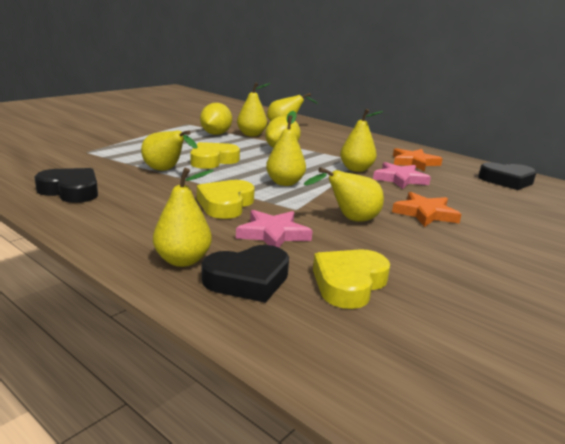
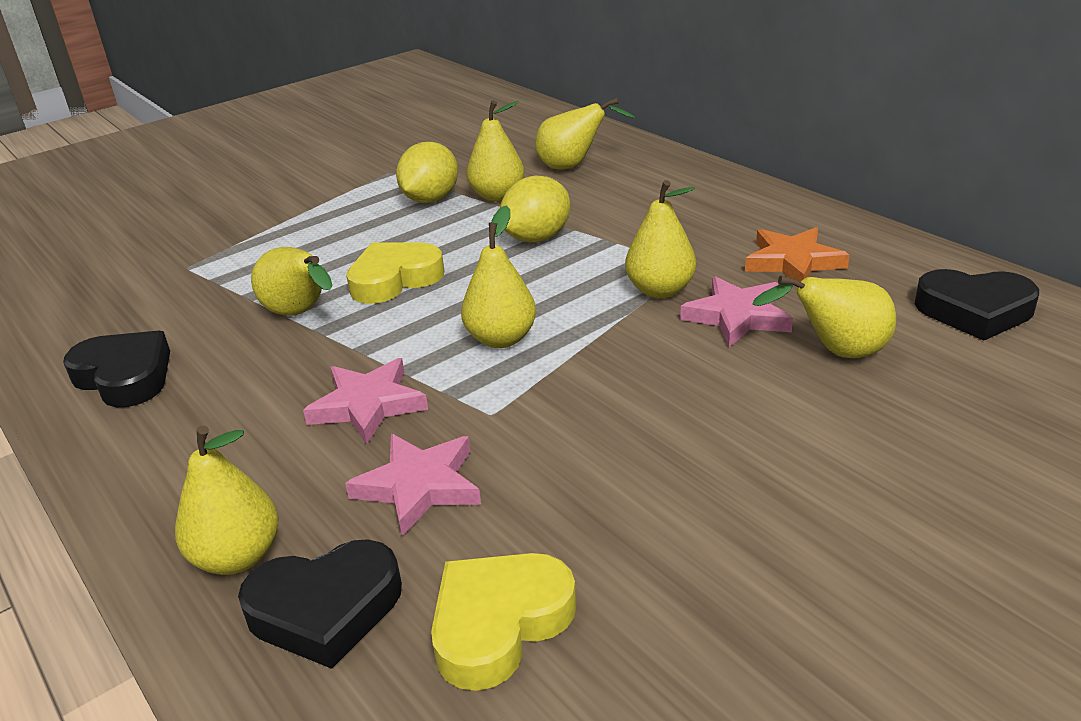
camera: 15 degrees right, 10 degrees up
(225, 204) = (368, 405): yellow heart -> pink star
(350, 220) = (580, 443): yellow pear -> yellow pear (836, 352)
(425, 213) = (741, 422): orange star -> none

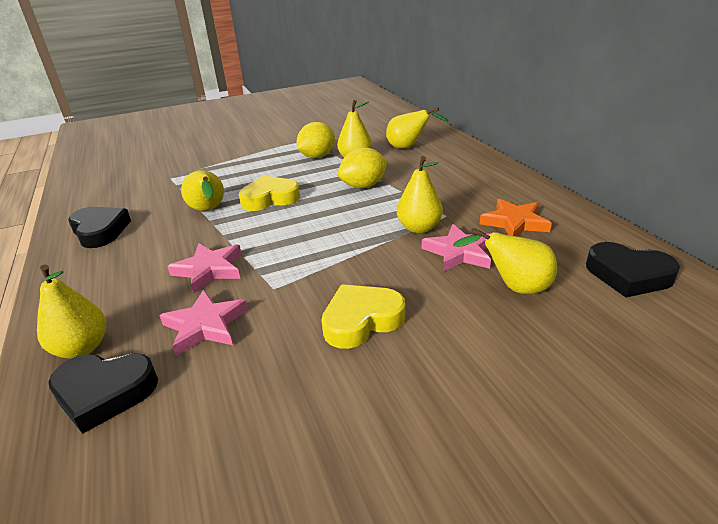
camera: 15 degrees right, 0 degrees up
(499, 623) = (194, 429): yellow heart -> yellow heart (361, 320)
(501, 339) = (307, 243): yellow pear -> none

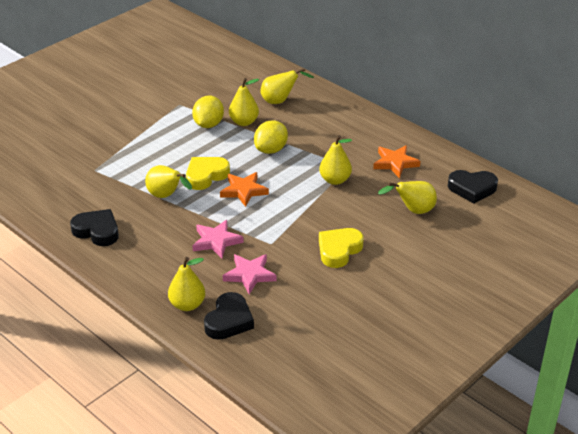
camera: 25 degrees left, 5 degrees up
(105, 393) = (229, 321): black heart -> black heart turned 45 degrees counterclockwise
(296, 220) = (244, 191): none -> orange star
(459, 252) = (371, 193): pink star -> none

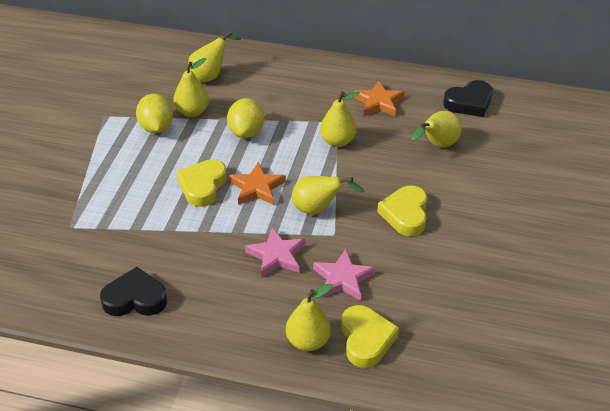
camera: 30 degrees left, 5 degrees up
(166, 196) = (179, 226): yellow pear -> yellow pear (318, 209)
(229, 321) = (366, 339): black heart -> yellow heart

